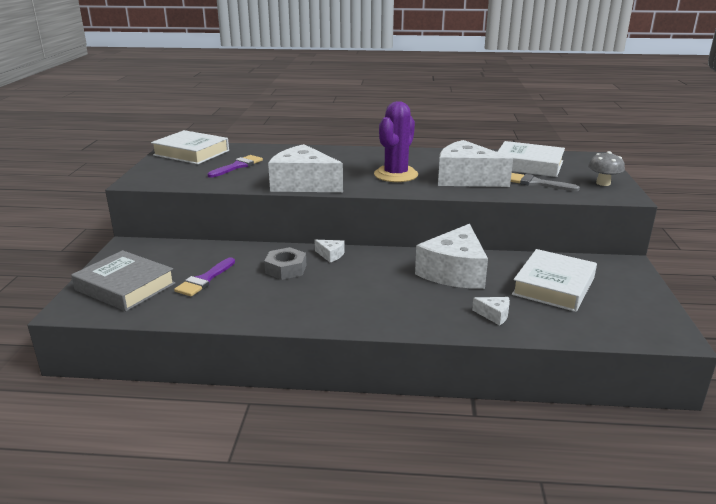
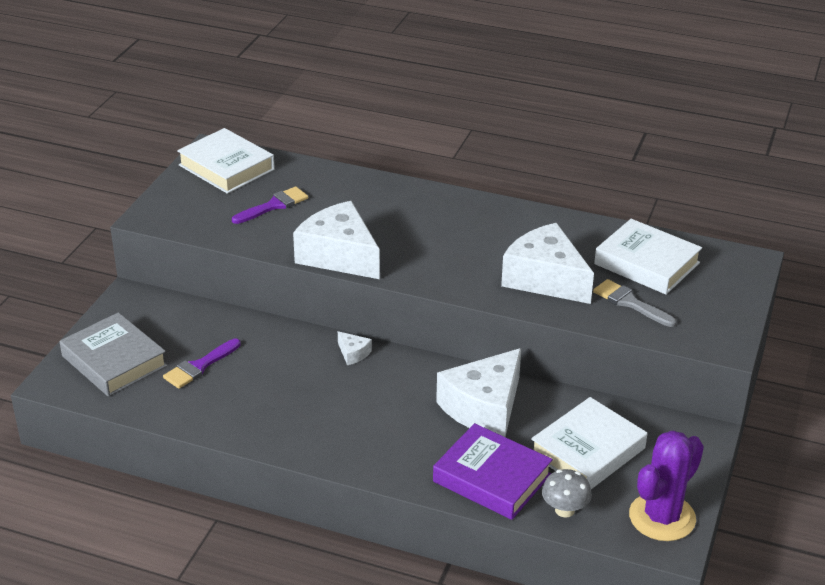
camera: 15 degrees right, 10 degrees up
(286, 269) = (293, 366): grey nut -> none
(396, 175) = (461, 256): purple cactus -> purple cactus (662, 517)
(494, 315) = (492, 478): white cheese -> purple book
(603, 183) = (717, 317): grey mushroom -> grey mushroom (564, 510)

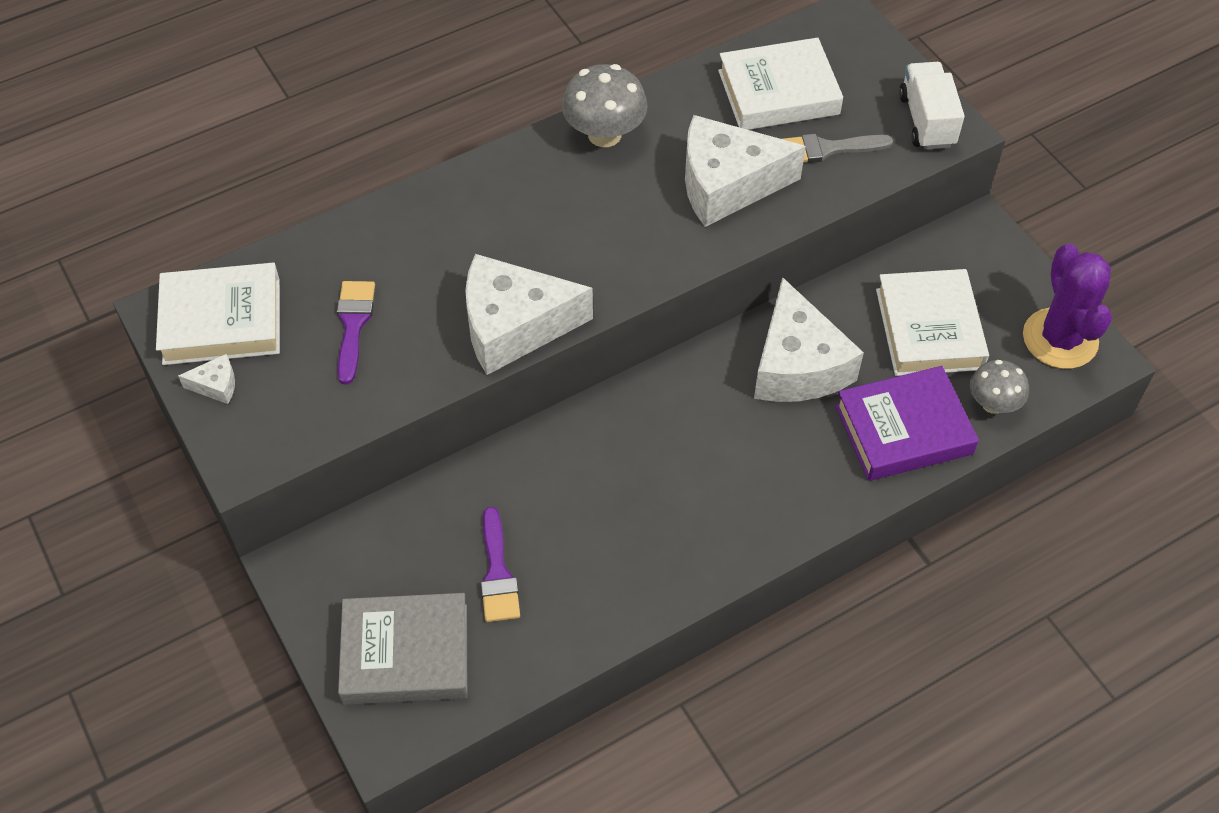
camera: 50 degrees left, 20 degrees up
(353, 353) = (610, 417): white cheese -> white cheese (216, 385)
(518, 219) = (604, 134): none -> grey mushroom
(715, 331) = (926, 121): none -> white truck

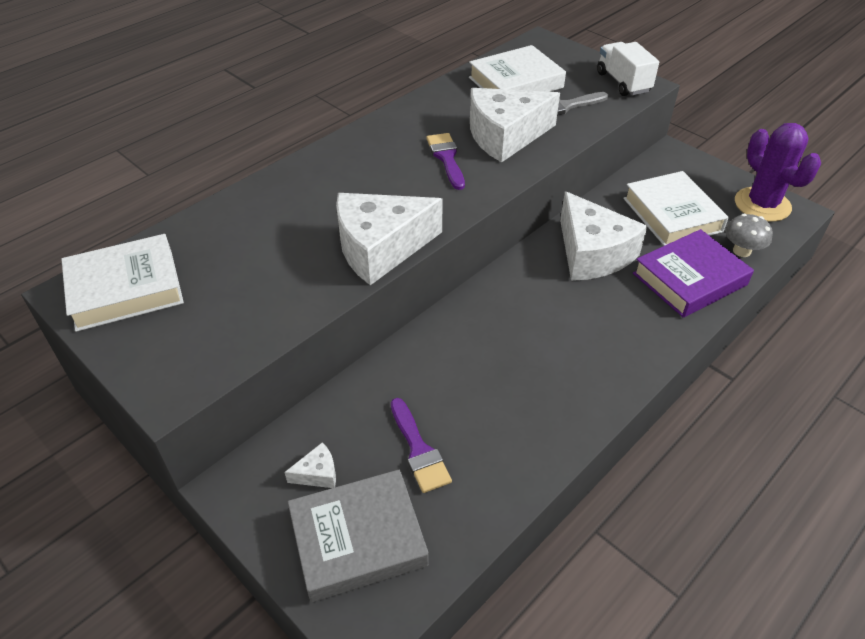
camera: 15 degrees left, 10 degrees down
(216, 385) = (129, 338): white cheese -> white cheese (317, 473)
(353, 324) = (244, 271): purple brush -> purple brush (446, 158)
(604, 134) = (403, 122): grey mushroom -> none

